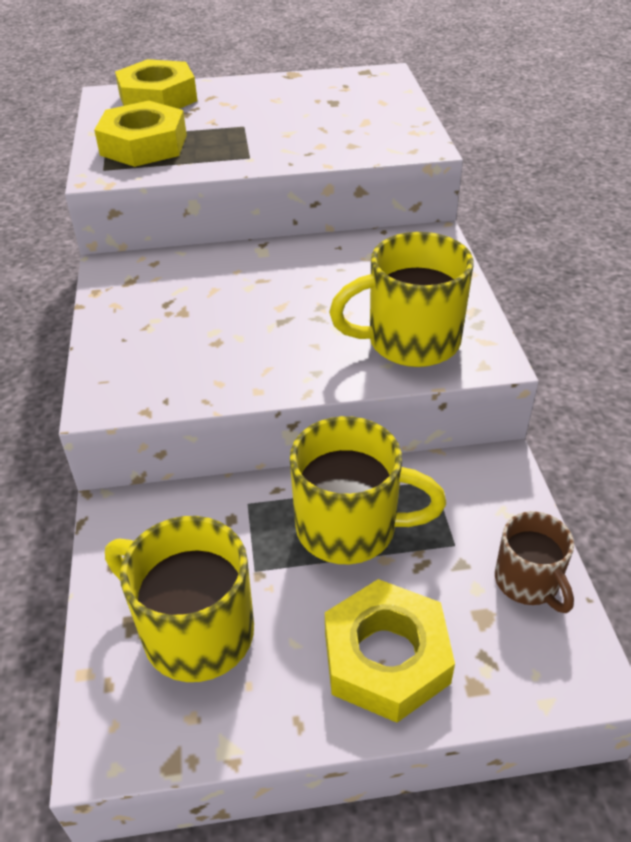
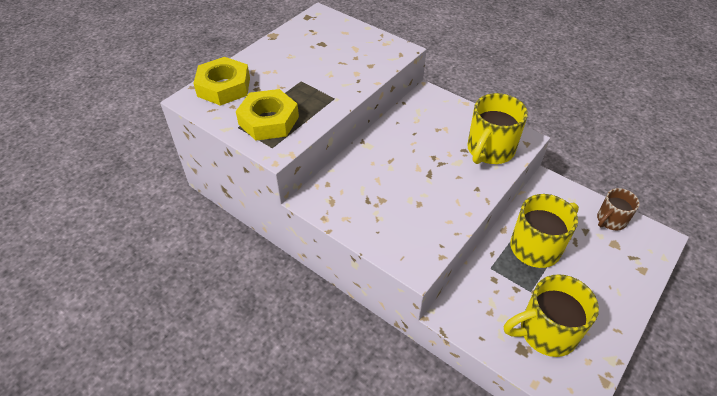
camera: 45 degrees left, 5 degrees up
(386, 657) = (609, 284): yellow nut -> none
(528, 582) = (610, 220): brown mug -> brown mug turned 120 degrees clockwise

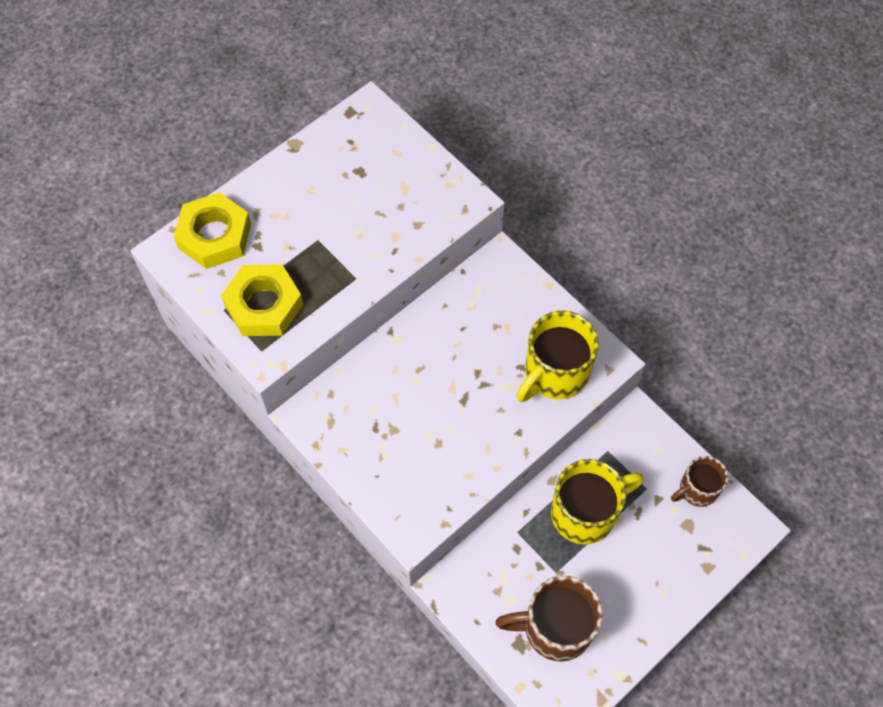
camera: 10 degrees right, 15 degrees up
(545, 332) = (555, 628): yellow mug -> brown mug

